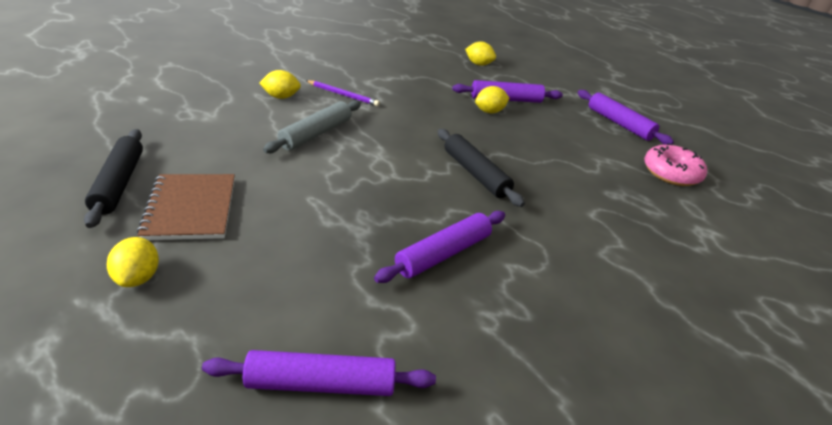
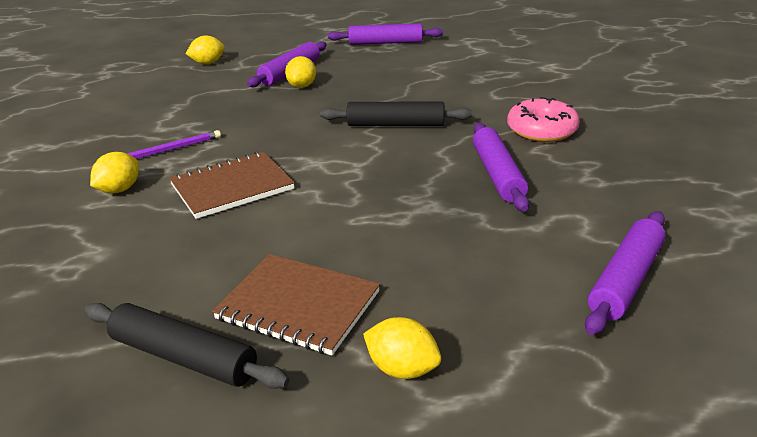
camera: 50 degrees left, 5 degrees down
(316, 134) = (232, 187): grey rolling pin -> brown notebook
(671, 173) = (470, 50): pink donut -> pink donut (541, 130)

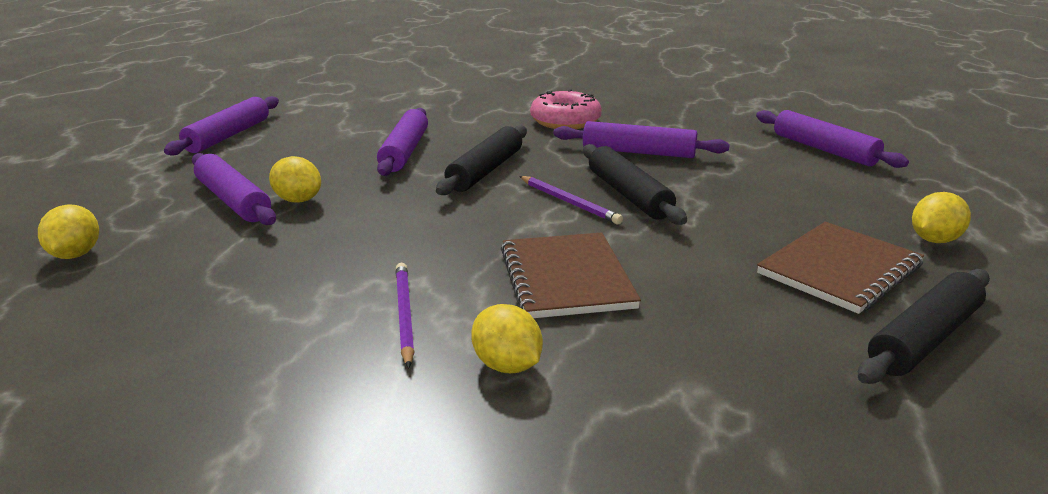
camera: 70 degrees left, 5 degrees down
(359, 165) = (569, 202): none -> purple pencil
(392, 186) = (628, 195): none -> black rolling pin
(407, 92) = (404, 151): none -> purple rolling pin

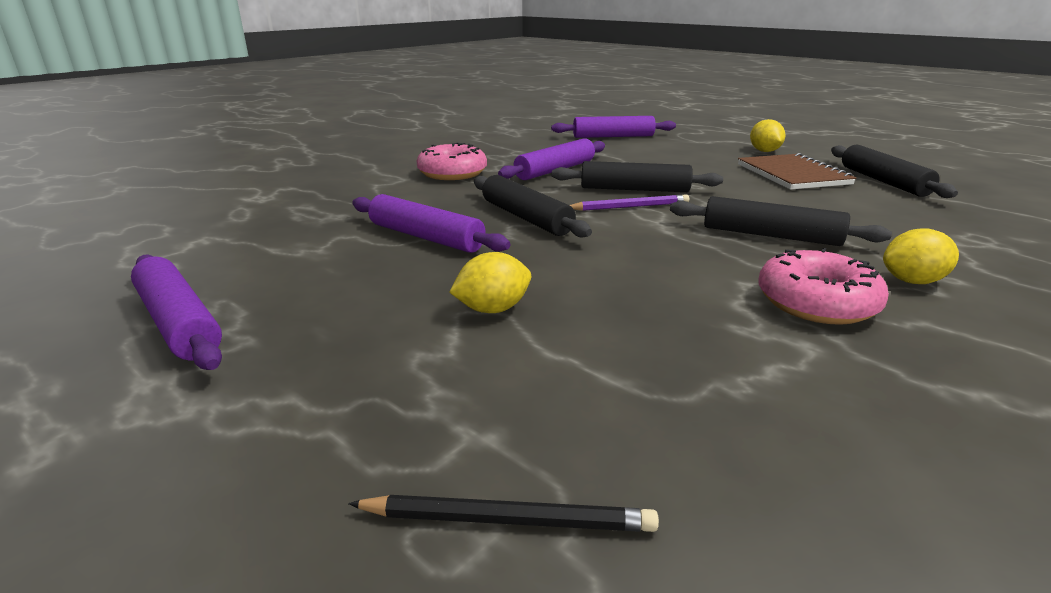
camera: 60 degrees left, 0 degrees up
(75, 255) = (508, 519): yellow lemon -> black pencil
(233, 200) = (442, 349): purple rolling pin -> none
(404, 315) = (816, 302): purple pencil -> pink donut
(566, 278) = (771, 235): brown notebook -> black rolling pin

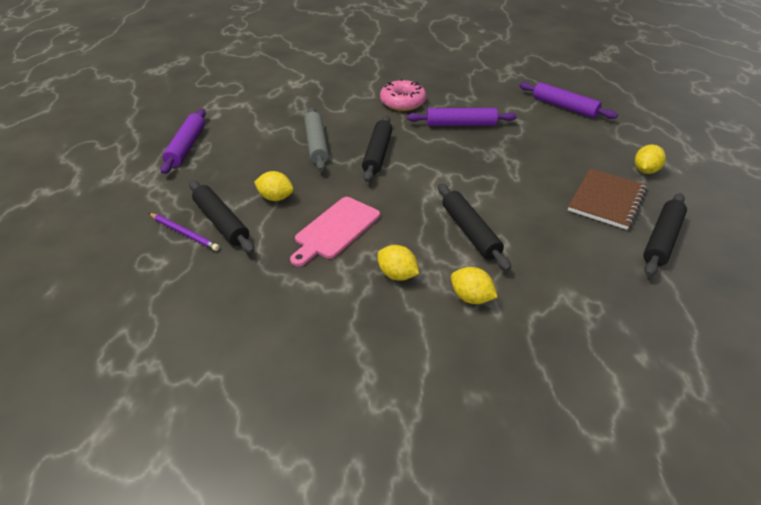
camera: 45 degrees right, 15 degrees up
(426, 237) = (316, 144): purple rolling pin -> grey rolling pin
(508, 519) = (164, 267): black pencil -> none
(630, 207) = (441, 173): purple pencil -> purple pencil (184, 233)
(634, 189) = (472, 161): black rolling pin -> black rolling pin (221, 222)
(650, 300) = (335, 229): none -> pink cutting board
(816, 302) = (397, 275): pink donut -> yellow lemon

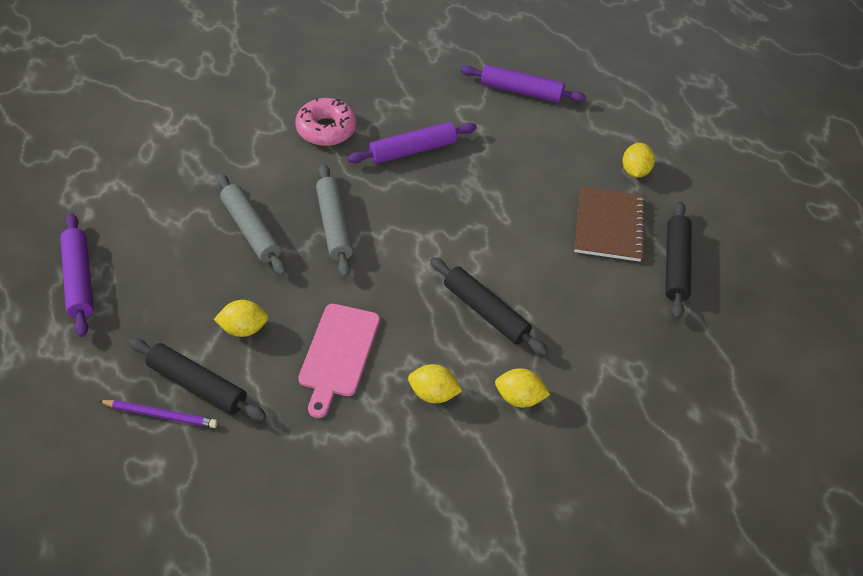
camera: 25 degrees left, 10 degrees up
(377, 154) = (334, 225): black rolling pin -> grey rolling pin

